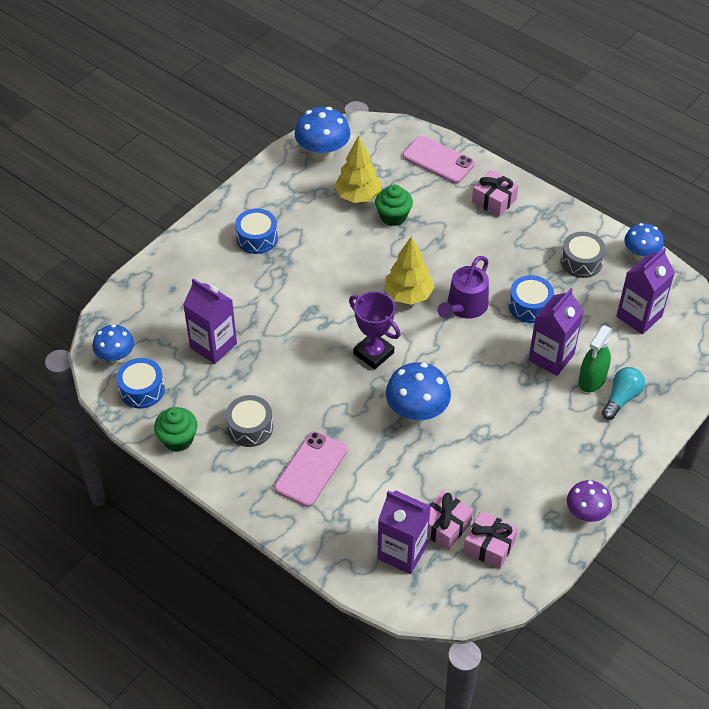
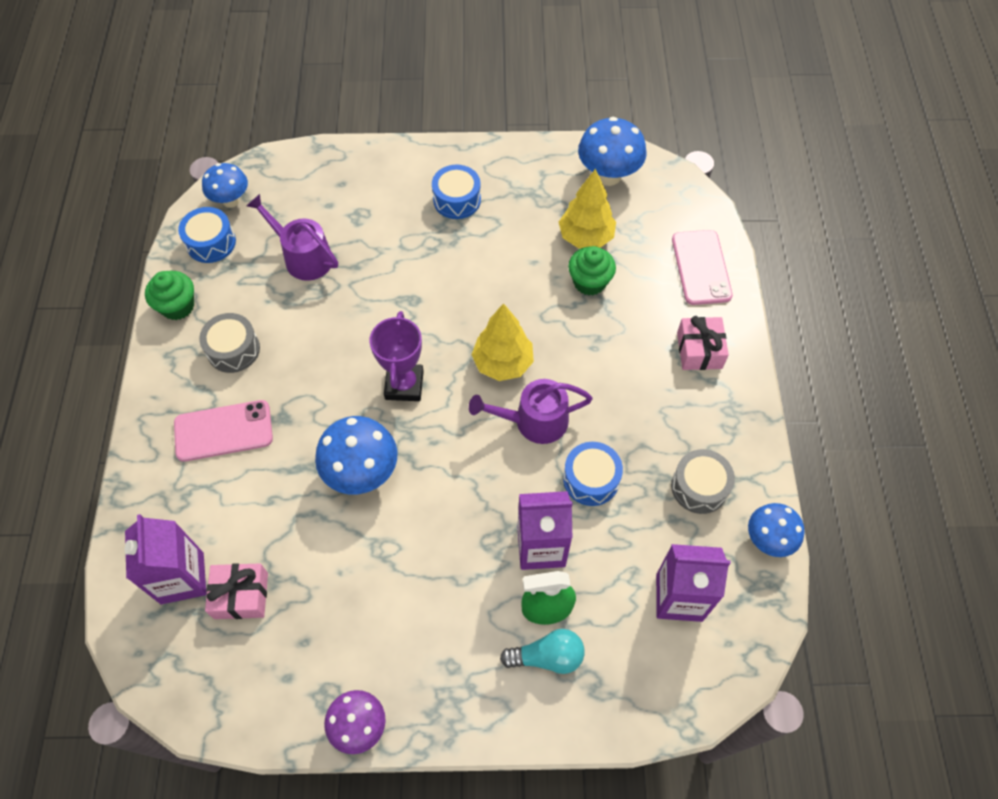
camera: 50 degrees right, 10 degrees up
(213, 345) = (303, 257): purple carton -> purple watering can
(489, 546) = (247, 655): pink gift -> none

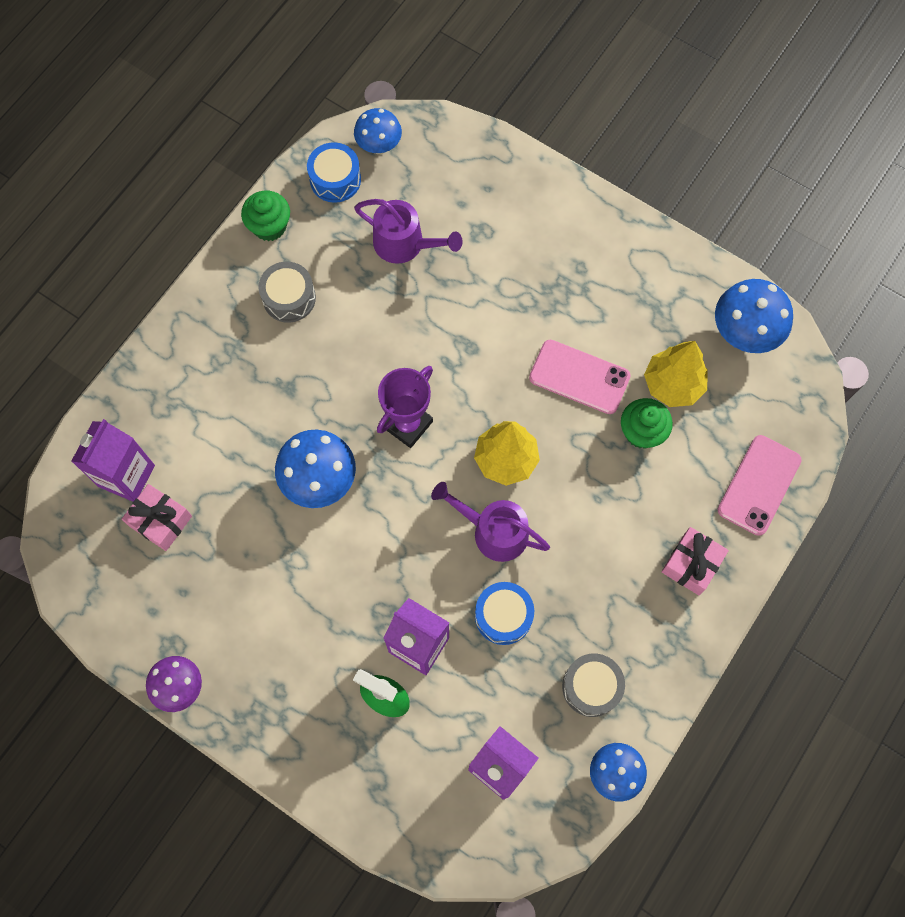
camera: 35 degrees right, 10 degrees up
(223, 431) = (235, 369): pink phone -> pink phone (579, 377)
(303, 257) = (404, 244): purple watering can -> purple watering can turned 135 degrees clockwise
(457, 200) = (580, 270): blue drum -> none
(547, 656) = (358, 737): turquoise light bulb -> none

